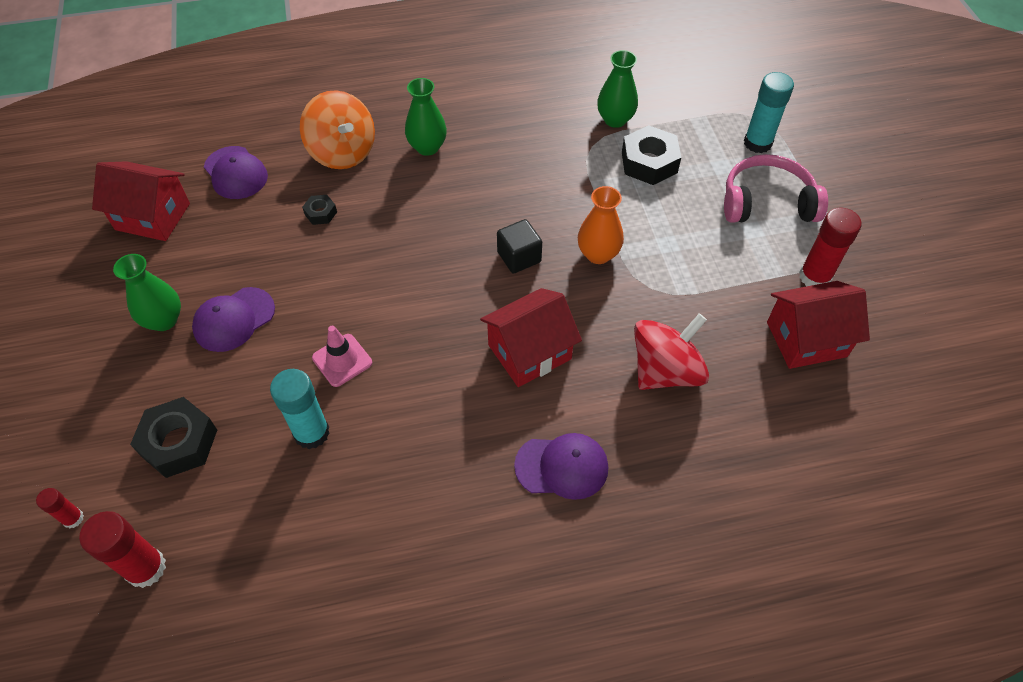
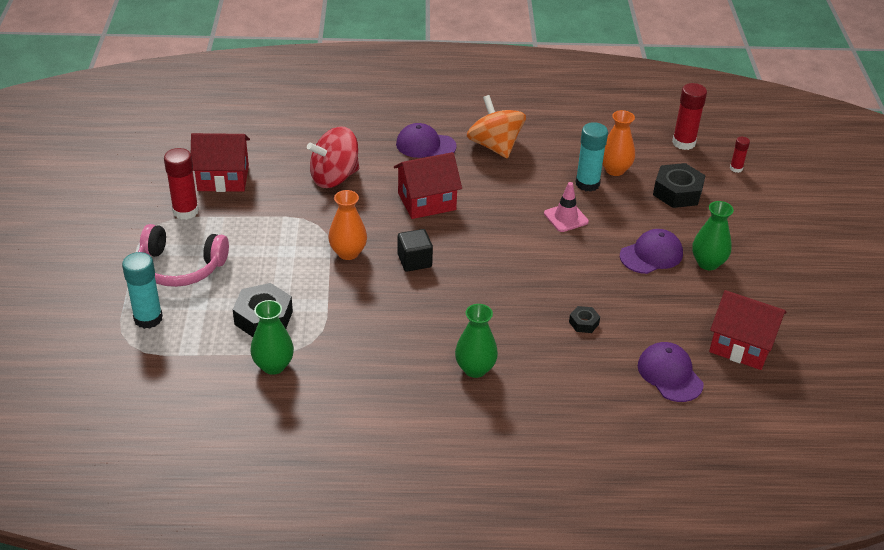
camera: 170 degrees left, 15 degrees down
(268, 473) = (615, 170): none -> orange vase
(343, 152) = (562, 378): orange spinning top -> orange spinning top (495, 146)

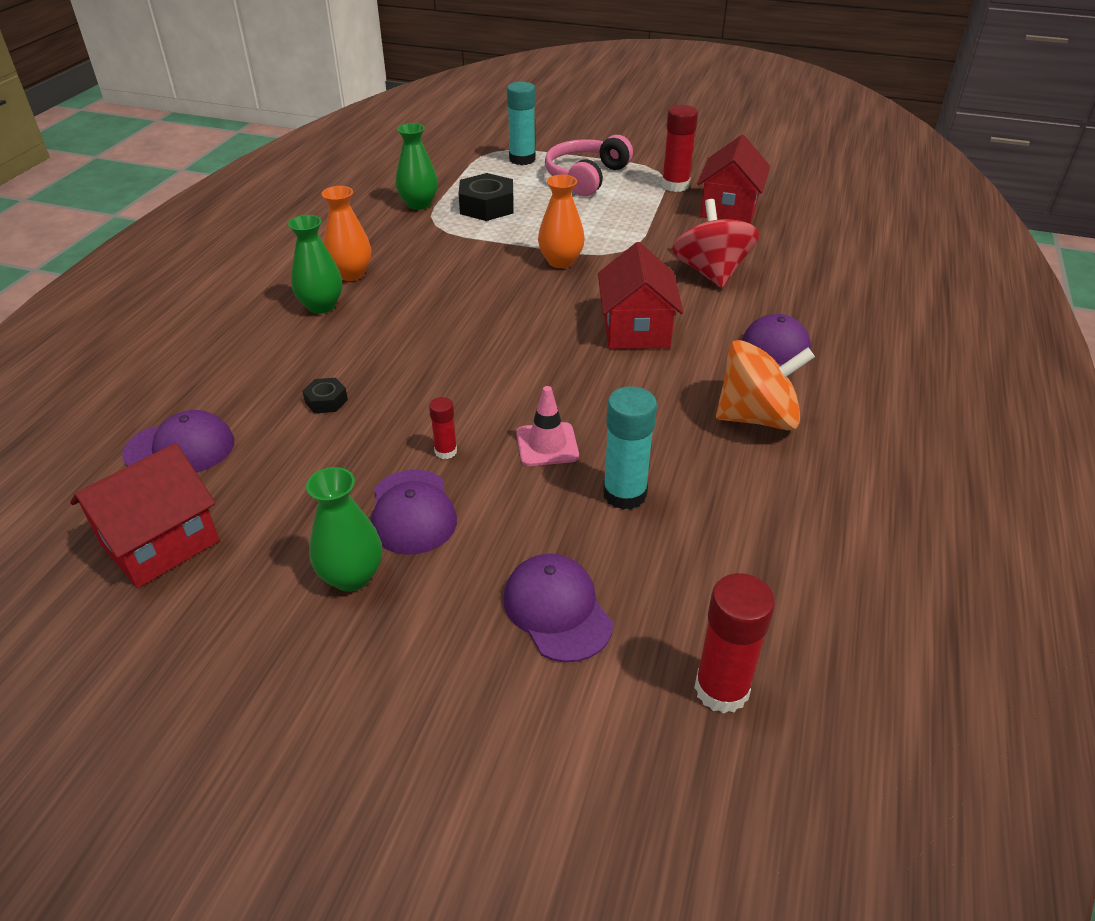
camera: 110 degrees right, 0 degrees up
(414, 261) = (522, 300): black cube -> none
(615, 170) = (654, 542): orange vase -> orange vase (351, 274)
(677, 192) = (557, 610): black nut -> purple cap
(736, 168) = (602, 753): red glue stick -> red glue stick (446, 451)

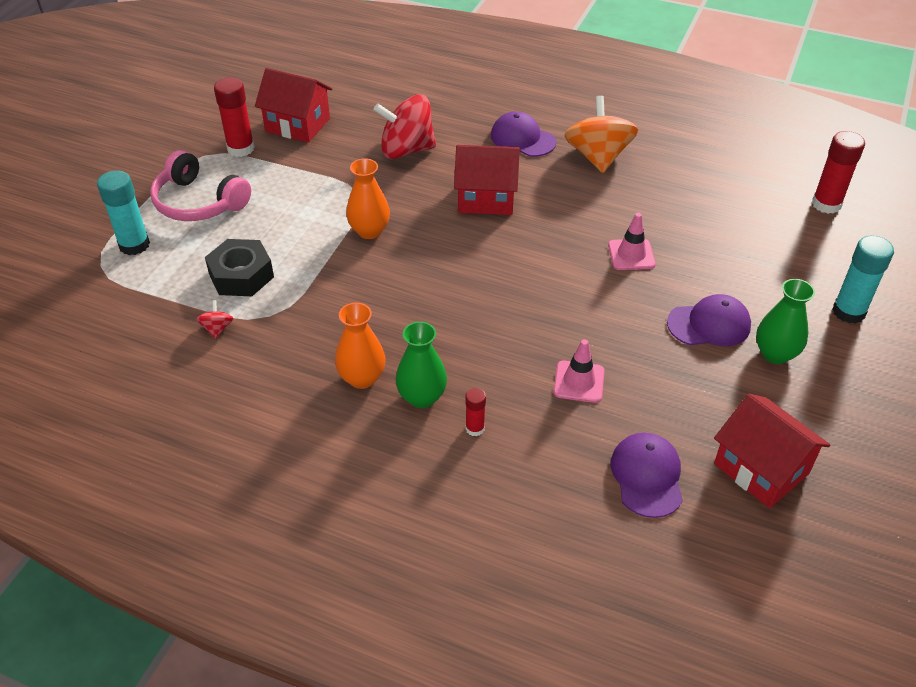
camera: 85 degrees left, 5 degrees up
(326, 401) = (579, 382): black nut -> pink traffic cone
(418, 204) = (217, 328): green vase -> red spinning top
(446, 451) = (641, 307): red glue stick -> red glue stick (475, 428)
(557, 610) = (785, 259): purple cap -> none
(624, 494) = (679, 223): turquoise glue stick -> turquoise glue stick (848, 312)

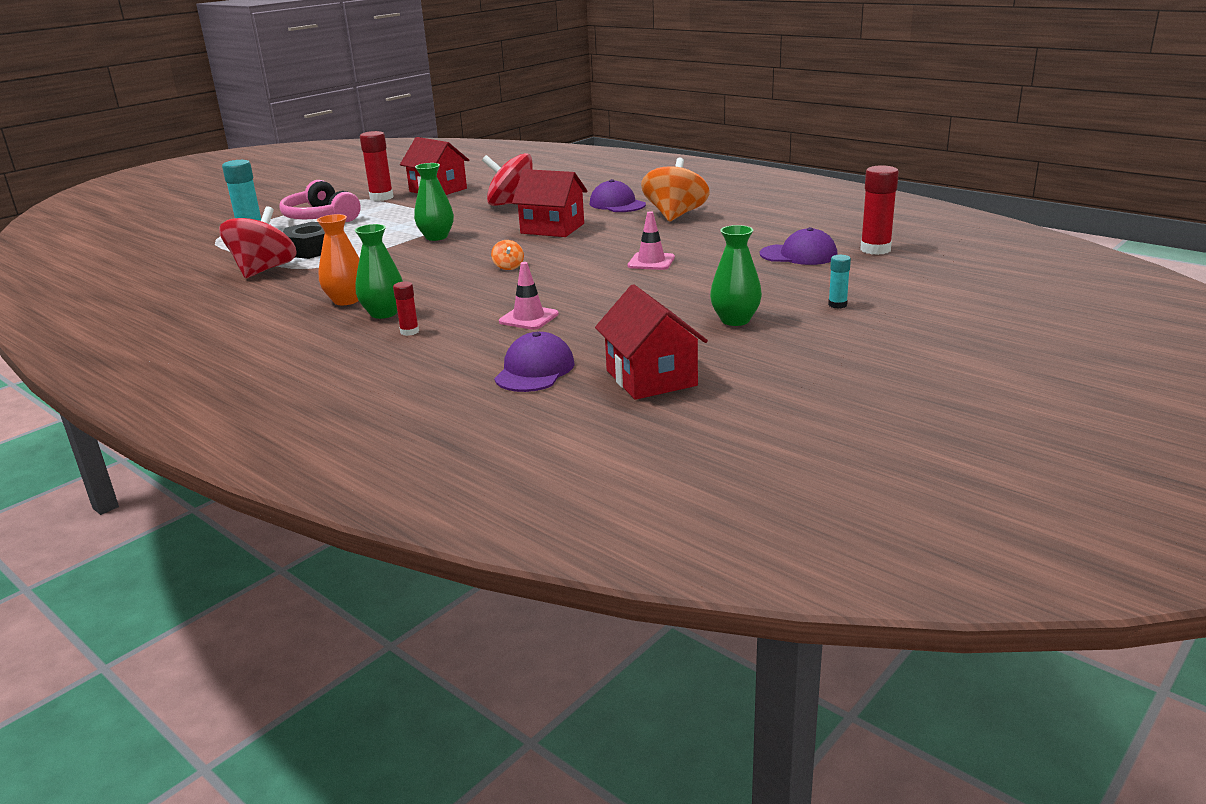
camera: 20 degrees right, 20 degrees down
(217, 328) = (264, 270): red spinning top -> red spinning top, size x2.38
(369, 231) = (436, 237): orange vase -> green vase
(491, 284) = (508, 267): none -> orange spinning top
(709, 324) = (686, 300): purple cap -> purple cap (798, 255)
(848, 312) = (837, 305): turquoise glue stick -> turquoise glue stick, size x0.54

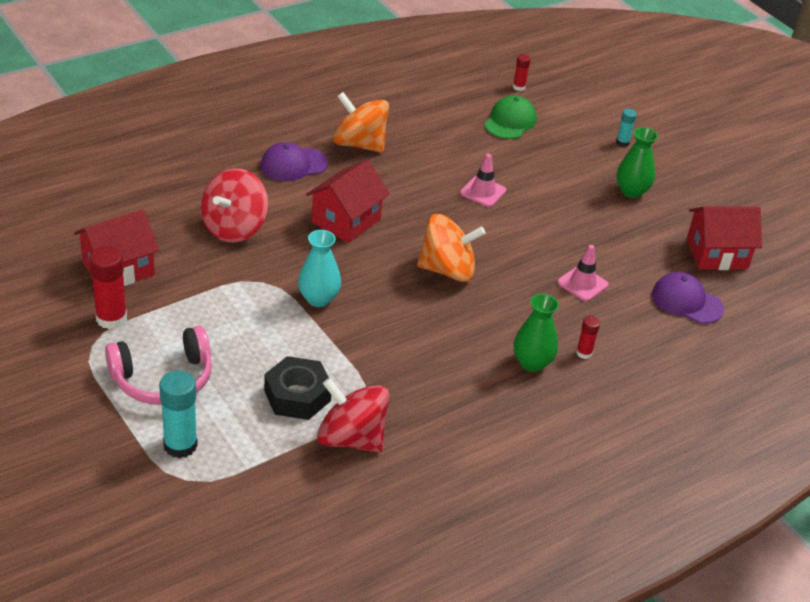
camera: 80 degrees left, 15 degrees up
(346, 300) = (485, 383): orange vase -> none
(436, 237) = (318, 299): green vase -> turquoise vase
(508, 267) = (447, 270): orange spinning top -> orange spinning top, size x2.38
(798, 255) = (510, 121): purple cap -> green cap
(875, 249) = (519, 87): red glue stick -> red glue stick, size x0.54

